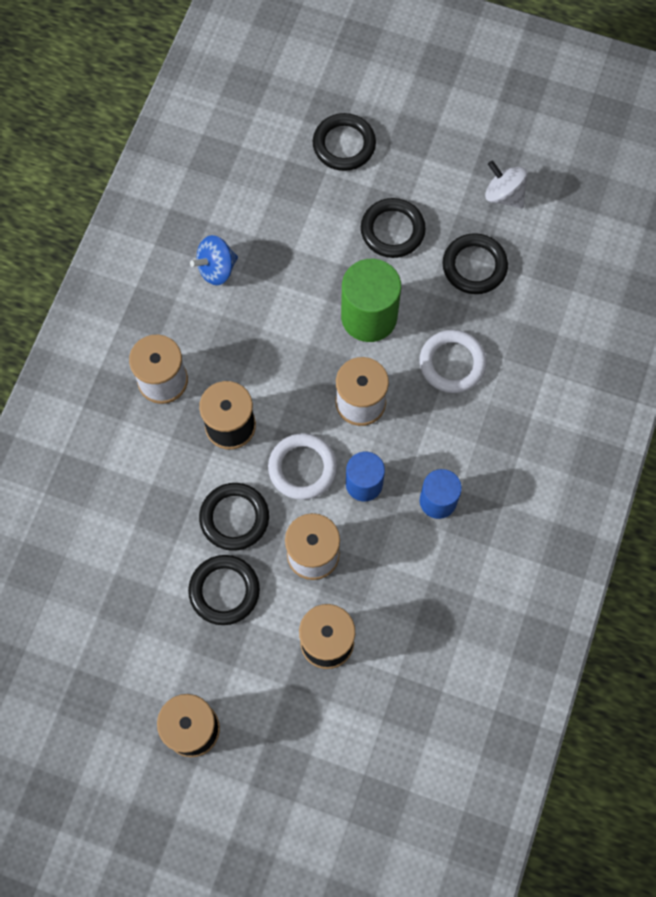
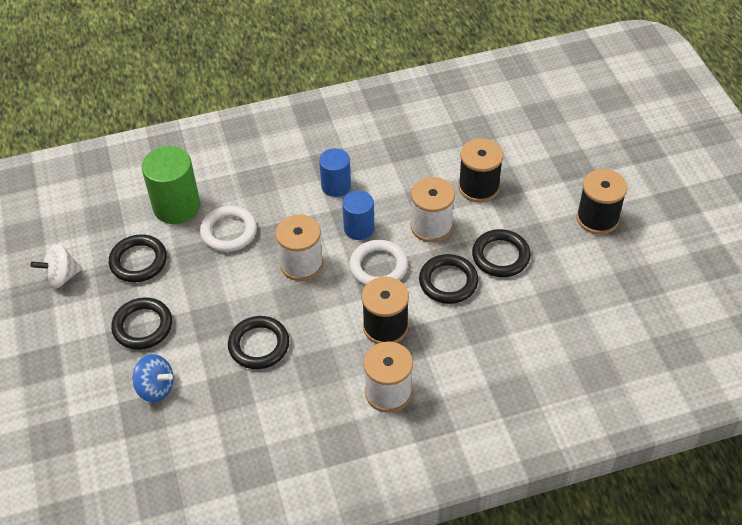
camera: 125 degrees left, 20 degrees down
(216, 269) = (265, 420): blue spinning top -> blue spinning top (156, 388)
(344, 145) = (81, 405): black ring -> black ring (259, 345)
(369, 316) = (229, 298): green cylinder -> green cylinder (176, 206)
(504, 195) = (61, 277): white spinning top -> white spinning top turned 60 degrees clockwise

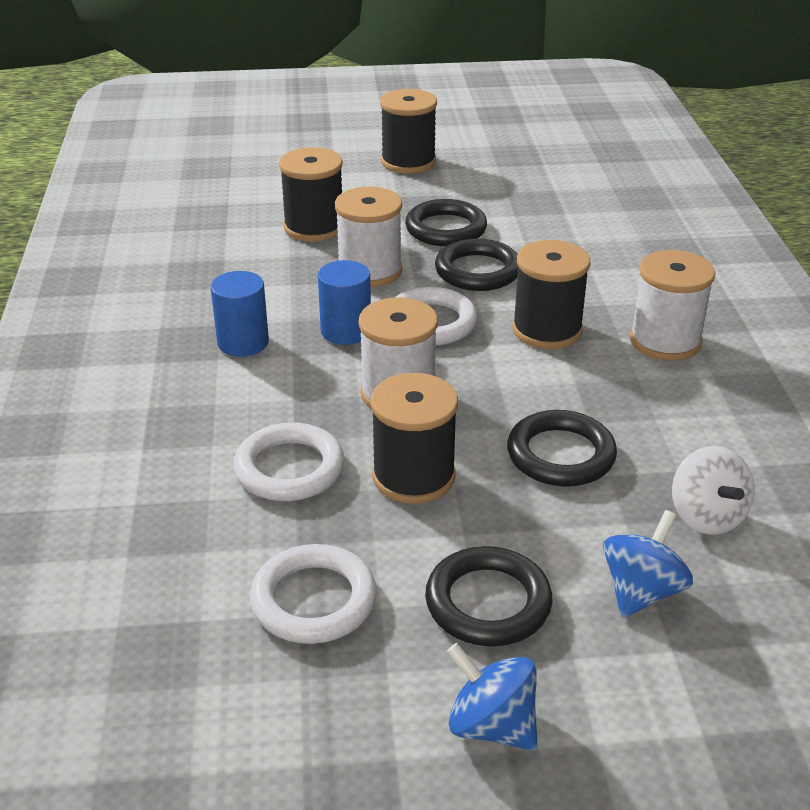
camera: 80 degrees left, 15 degrees down
(61, 277) = (310, 740): white spinning top -> white spinning top (707, 516)
(71, 336) = (491, 725): none -> blue spinning top
(138, 261) = (313, 600): black ring -> white ring
(176, 206) = (188, 534): green cylinder -> none
(230, 283) = (413, 476): none -> black spool

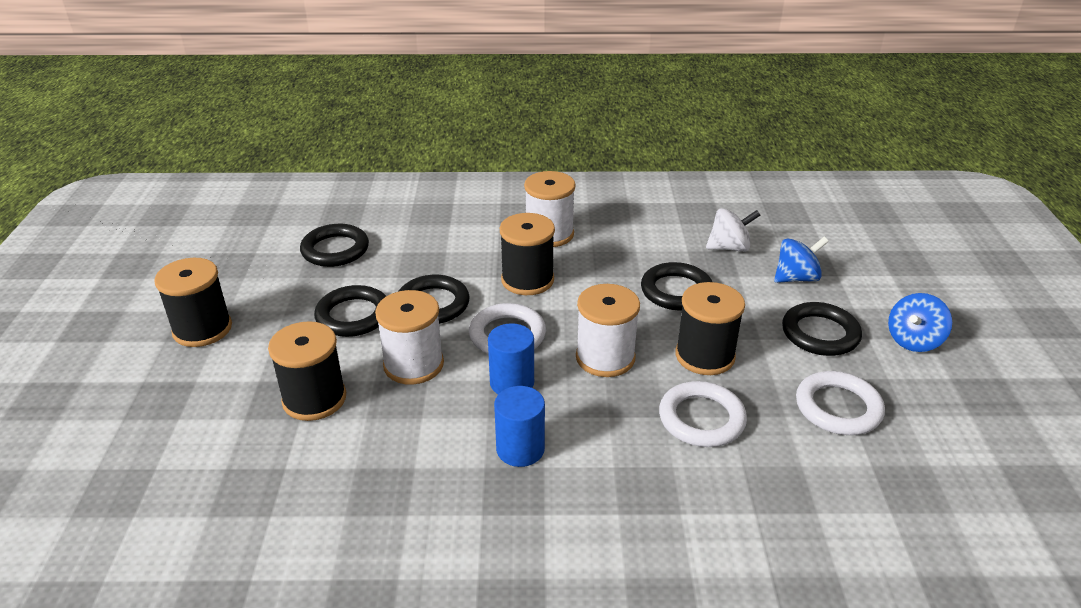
camera: 85 degrees left, 0 degrees up
(564, 203) = (335, 250): none -> black ring
(641, 591) = (796, 278): blue spinning top -> blue spinning top turned 120 degrees clockwise

